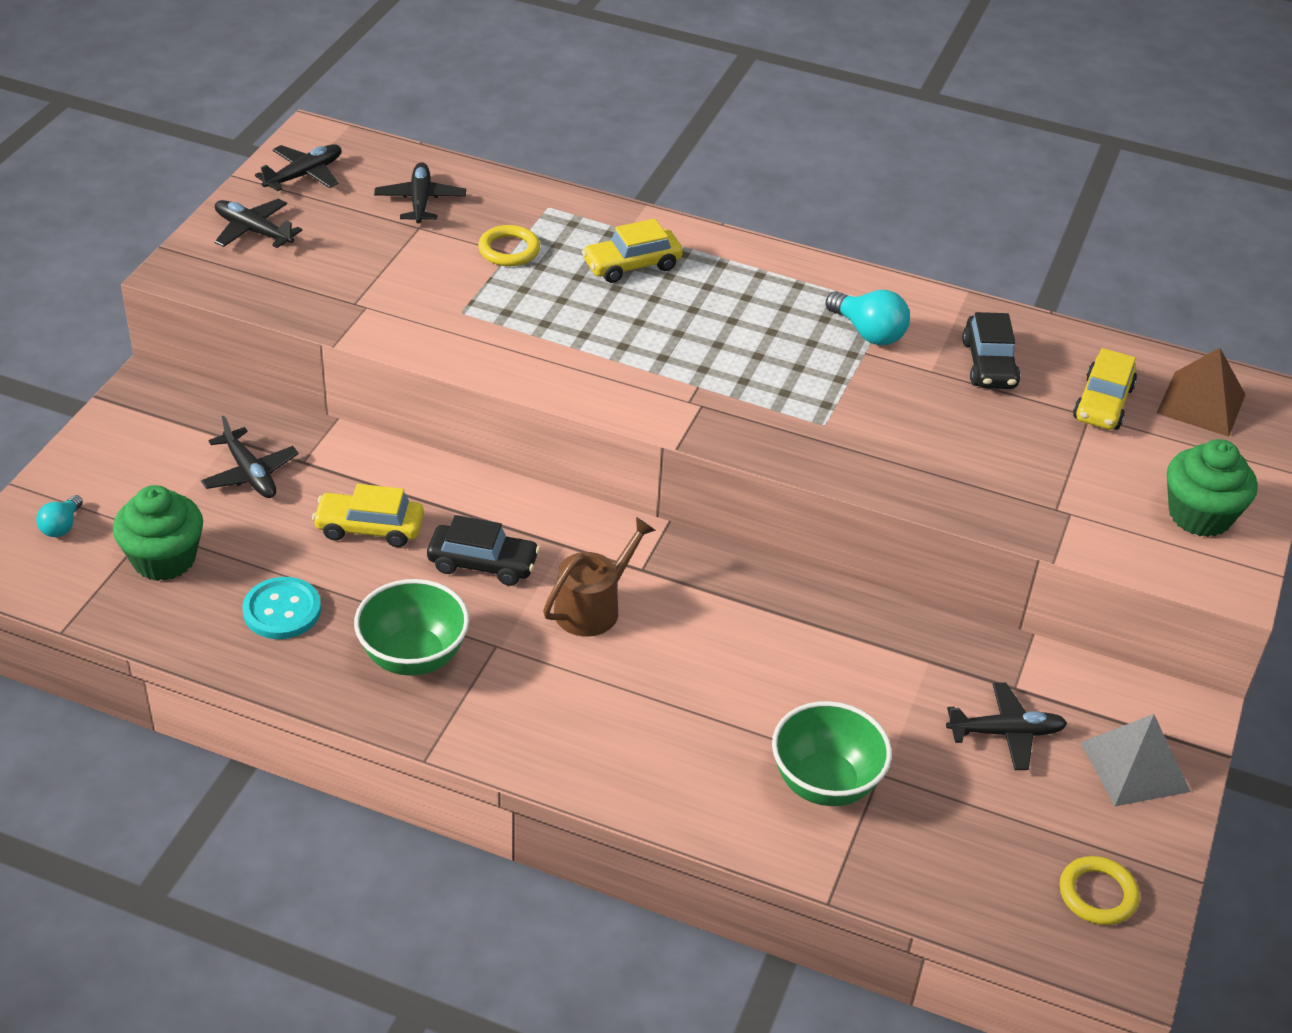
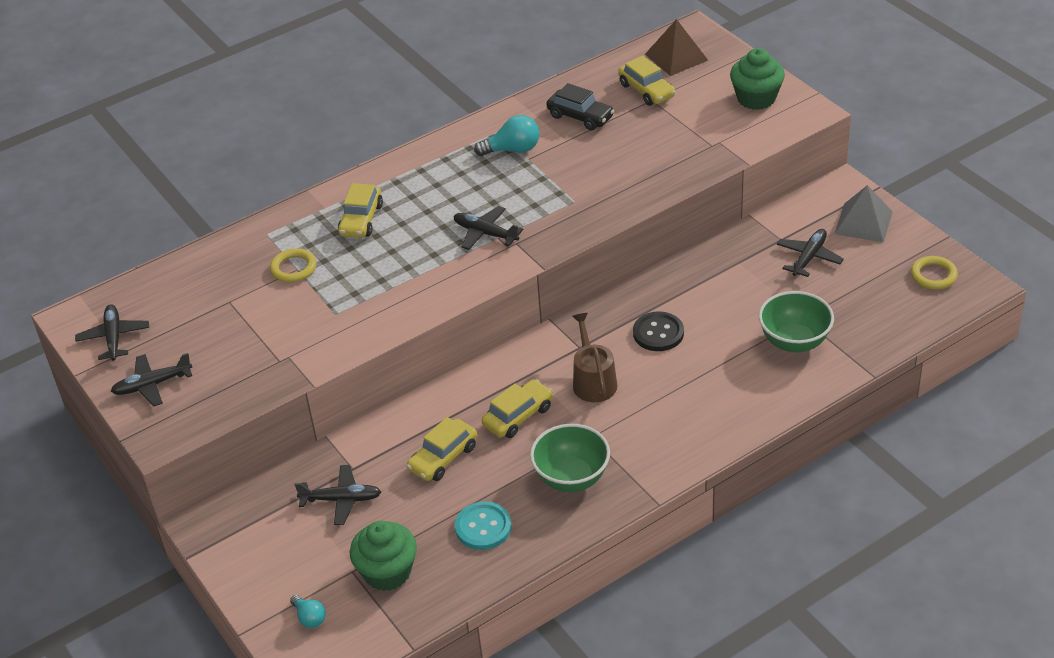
camera: 50 degrees left, 0 degrees up
(420, 201) = (201, 290): black plane -> black plane (485, 233)
(483, 564) = (518, 416): black car -> yellow car
(727, 634) = (658, 333): none -> black button

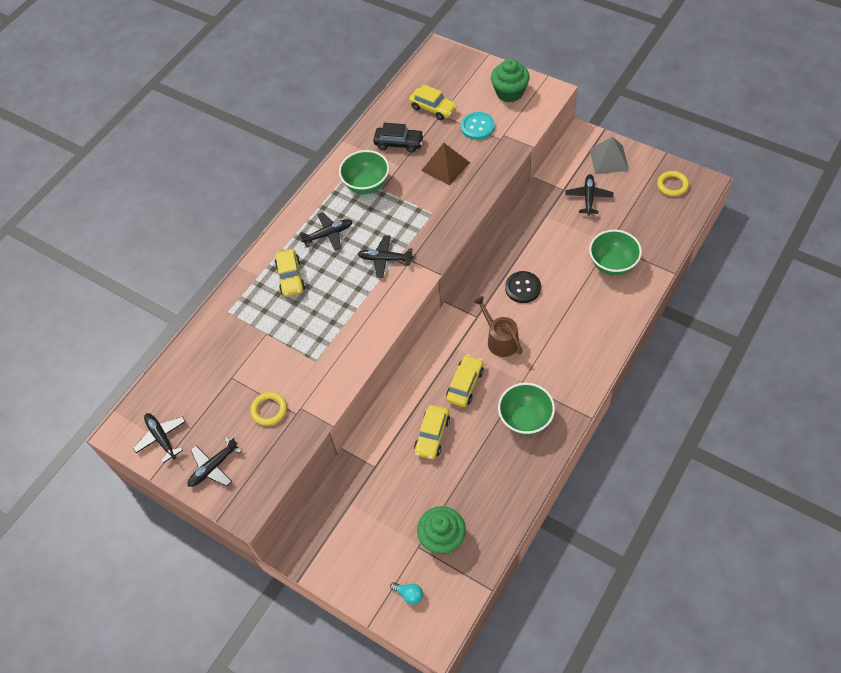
camera: 20 degrees left, 15 degrees up
(293, 268) = (264, 334): yellow ring -> yellow ring (269, 410)
(341, 499) = (381, 494): black plane -> black plane (328, 234)
(483, 527) = (488, 479): turquoise button -> turquoise button (477, 127)
(513, 150) = (367, 185): turquoise light bulb -> green bowl
(676, 57) = (438, 75): brown pyramid -> brown pyramid (445, 166)

